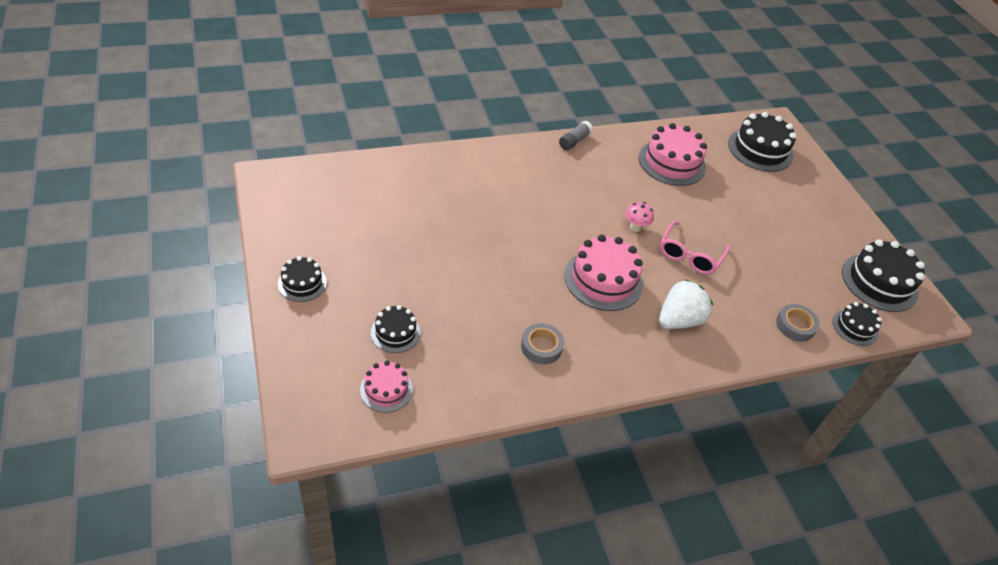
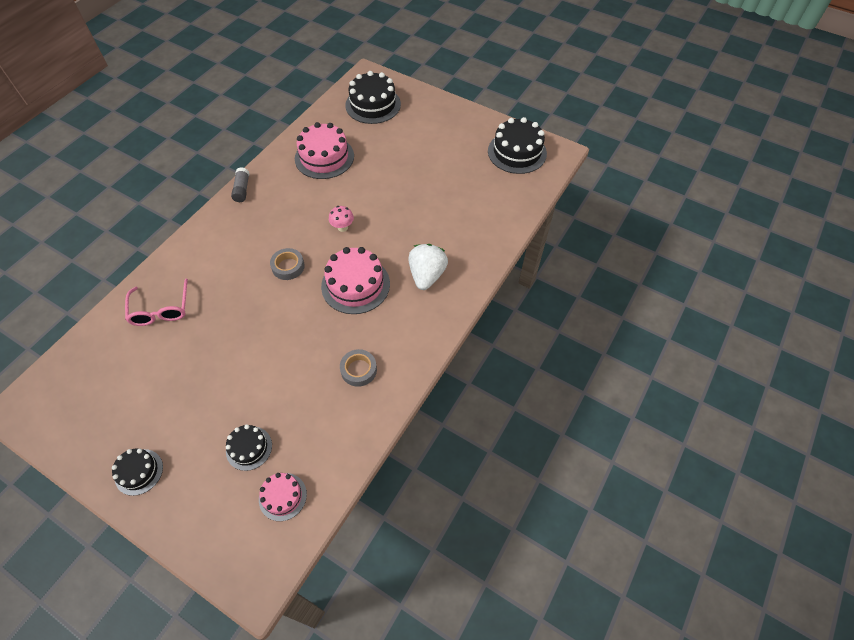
camera: 35 degrees left, 10 degrees up
(690, 255) = (394, 221): pink glasses -> pink glasses (161, 310)
(795, 326) = (495, 222): grey tape -> grey tape (288, 266)
(855, 327) = (528, 195): black cake -> none

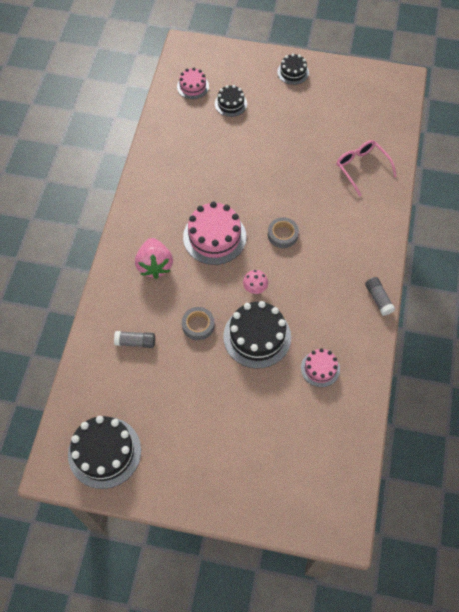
camera: 160 degrees right, 5 degrees up
(324, 157) = (320, 368): pink cake -> pink cake, size x0.57
(358, 370) = (179, 172): grey tape -> grey tape (198, 325)
(373, 105) = (307, 473): black cake -> black cake (257, 336)
(427, 275) = (155, 265): white strawberry -> pink strawberry
(468, 216) = (135, 342): none -> grey glue stick

